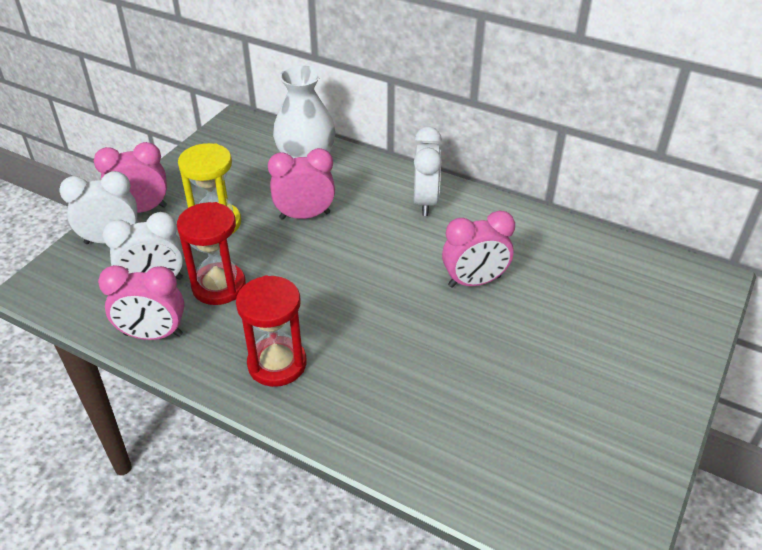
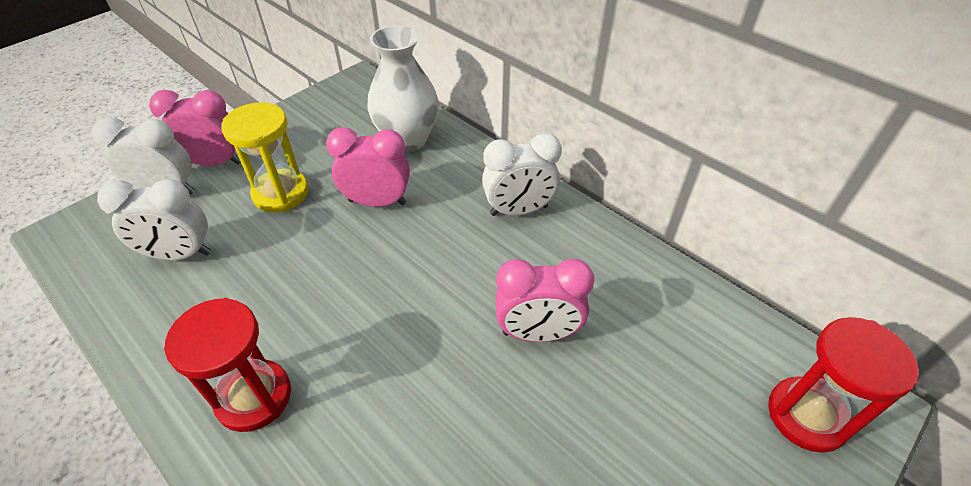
camera: 15 degrees right, 5 degrees up
(153, 334) = (142, 321): pink clock -> none
(219, 286) = (243, 273): red hourglass -> red hourglass (806, 416)
(425, 202) = (519, 210): white clock -> white clock turned 60 degrees clockwise

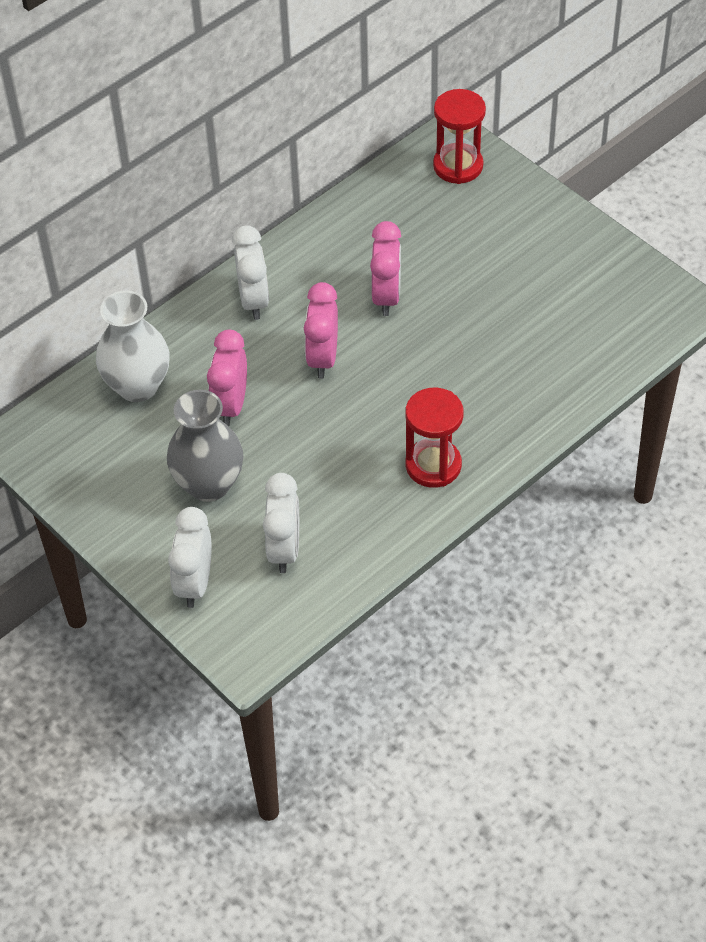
camera: 85 degrees left, 5 degrees up
(215, 163) = (152, 551): pink clock -> pink clock (323, 358)
(281, 193) = (209, 484): yellow hourglass -> grey vase

